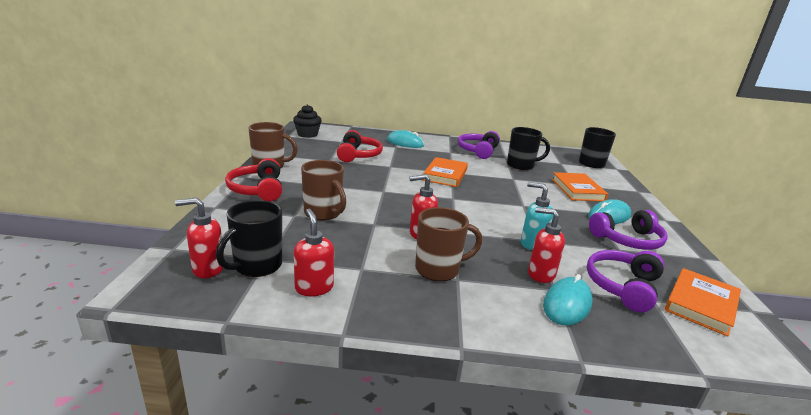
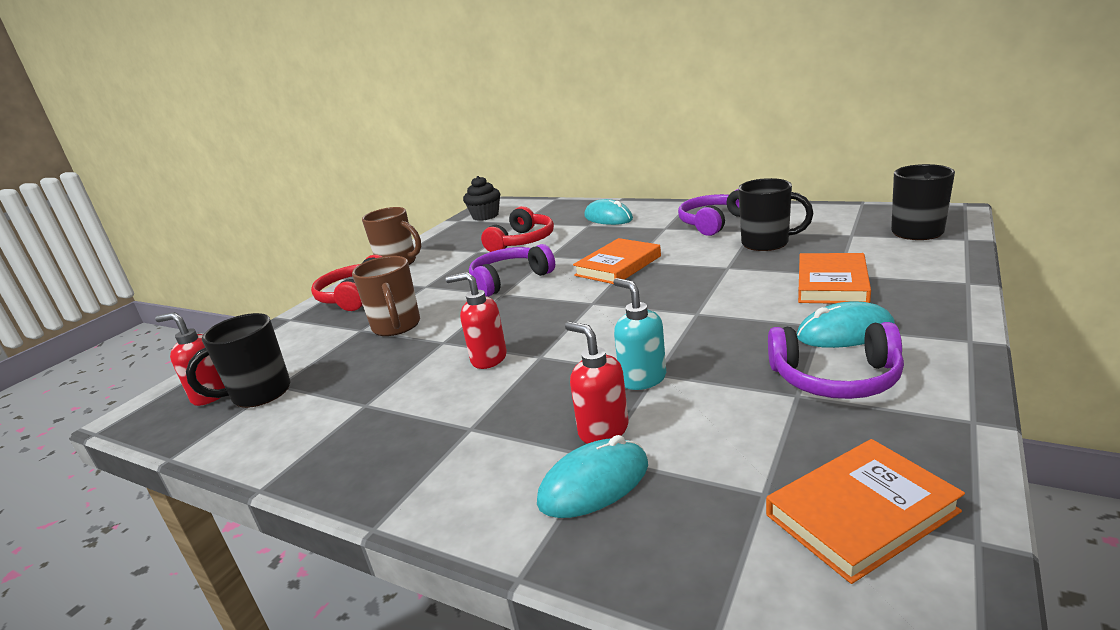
camera: 30 degrees right, 0 degrees up
(314, 287) = (289, 425): red soap dispenser -> none
(439, 269) = (459, 412): brown mug -> none
(623, 286) = (730, 463): purple headphones -> purple headphones (509, 280)

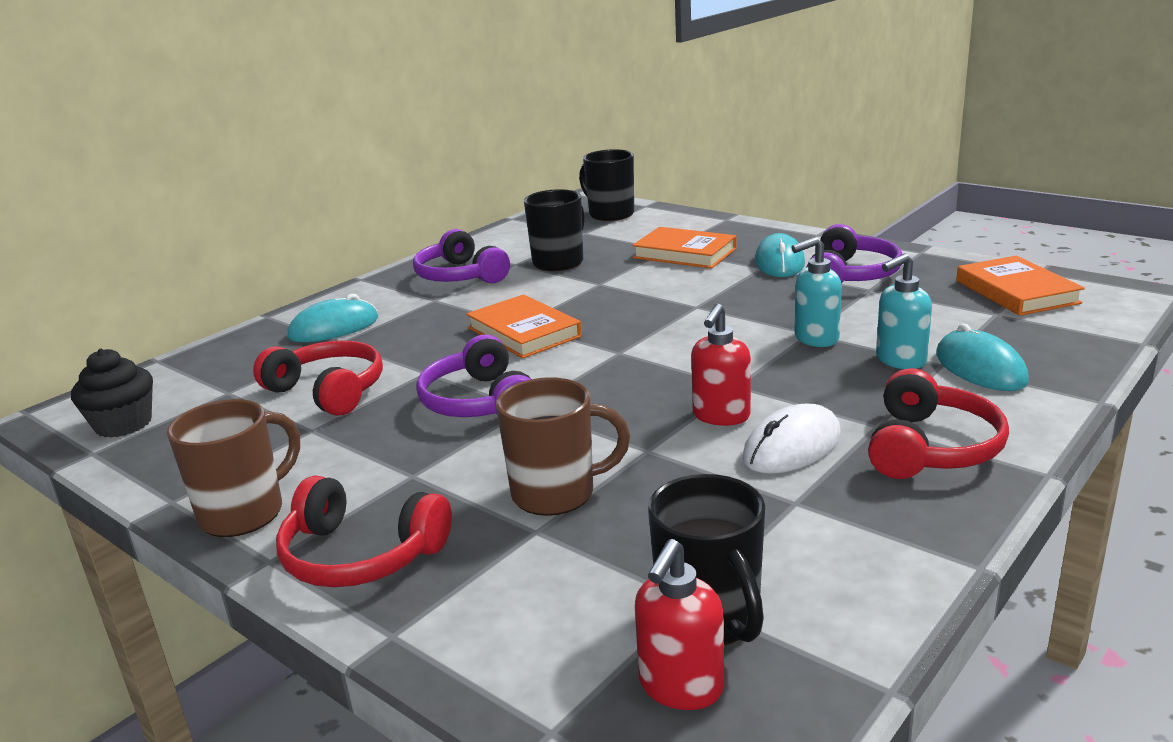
camera: 80 degrees left, 0 degrees up
(429, 458) = (930, 448): none -> red headphones
(440, 393) = (792, 446): none -> white mouse
(603, 430) = (900, 360): red soap dispenser -> turquoise soap dispenser

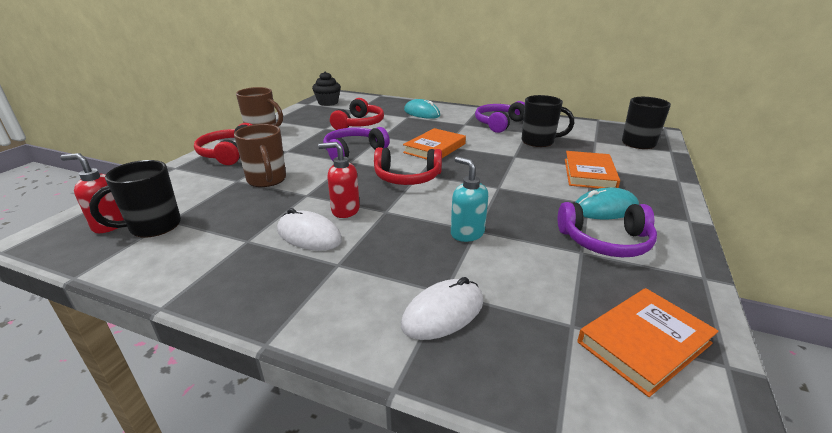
camera: 70 degrees right, 5 degrees up
(900, 360) = (443, 271): turquoise soap dispenser -> none
(930, 448) = (306, 287): red headphones -> red headphones (407, 177)
(980, 368) = (443, 313): turquoise mouse -> white mouse

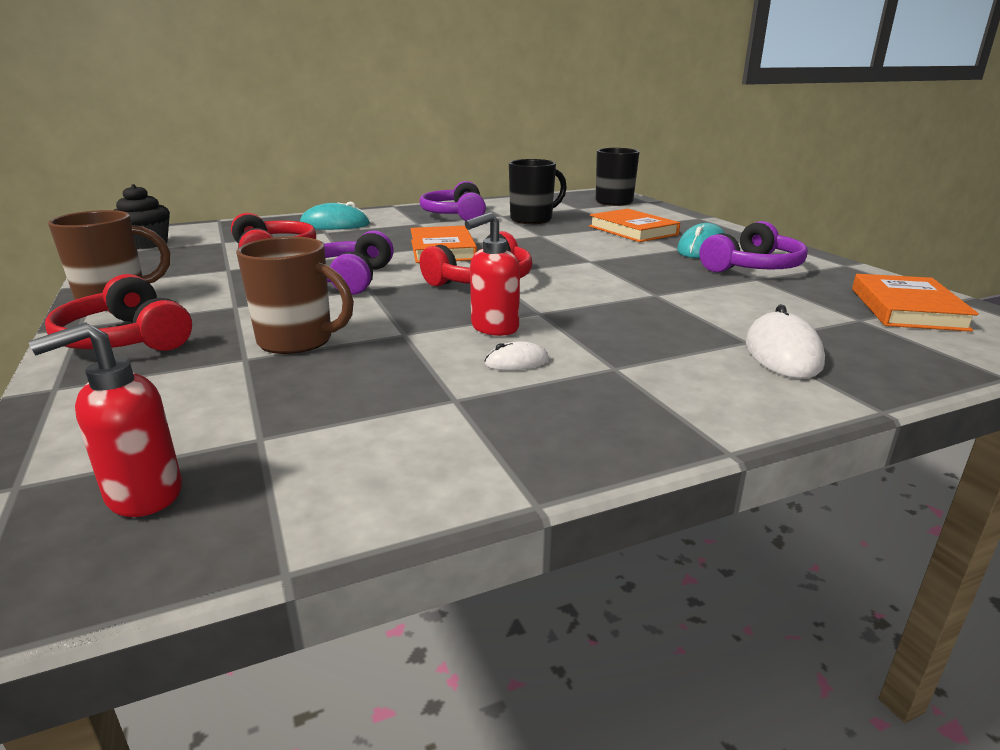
camera: 45 degrees left, 5 degrees down
(153, 226) = (250, 455): black mug -> none
(309, 235) = (516, 362): white mouse -> white mouse, size x0.53
(467, 233) = (655, 299): turquoise soap dispenser -> none

